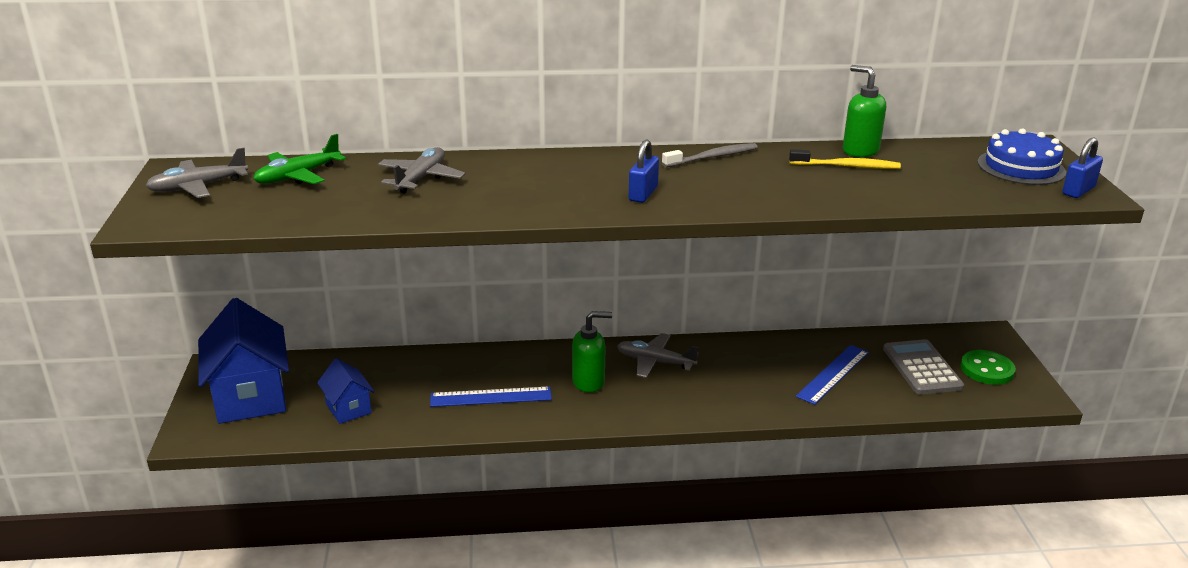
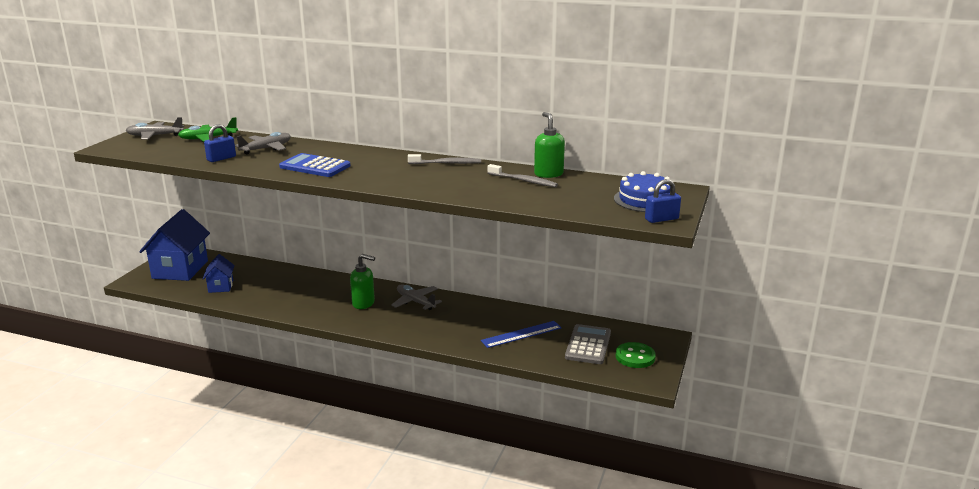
camera: 25 degrees right, 5 degrees down
(491, 397) = (300, 298): blue ruler -> none
(541, 195) = (315, 166): none -> blue calculator
(643, 194) = (372, 175): blue padlock -> blue padlock (221, 158)
(846, 166) = (523, 181): yellow toothbrush -> grey toothbrush

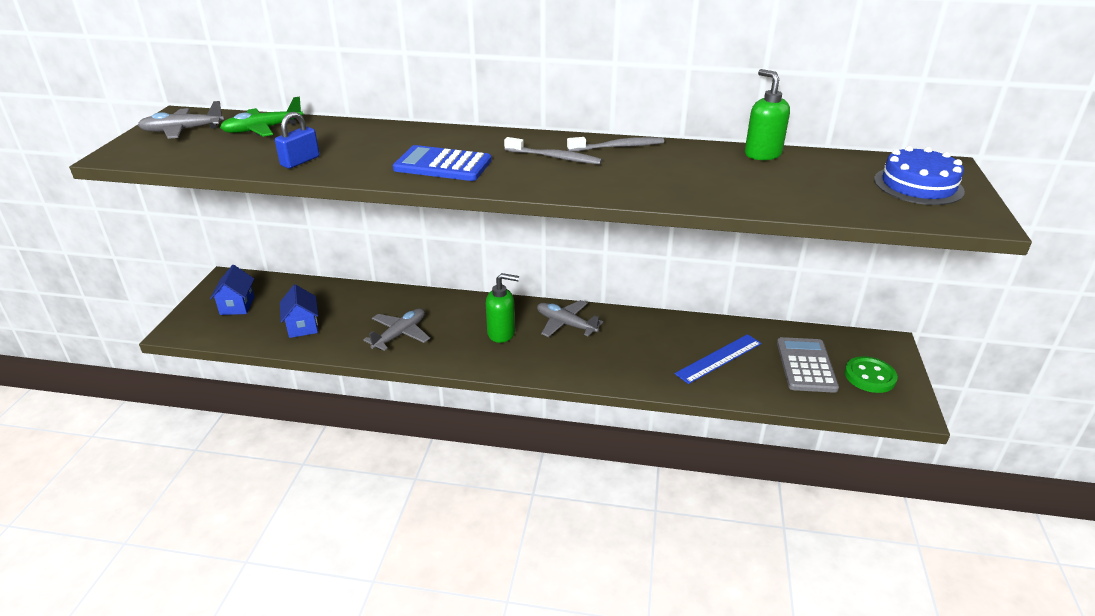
camera: 10 degrees left, 10 degrees up
(180, 269) = (237, 305): blue house -> blue house, size x0.52
(266, 149) = (356, 141): grey plane -> grey plane (400, 334)
(523, 181) = (739, 167): grey toothbrush -> grey toothbrush (555, 157)
(661, 219) = (967, 215): blue padlock -> none

